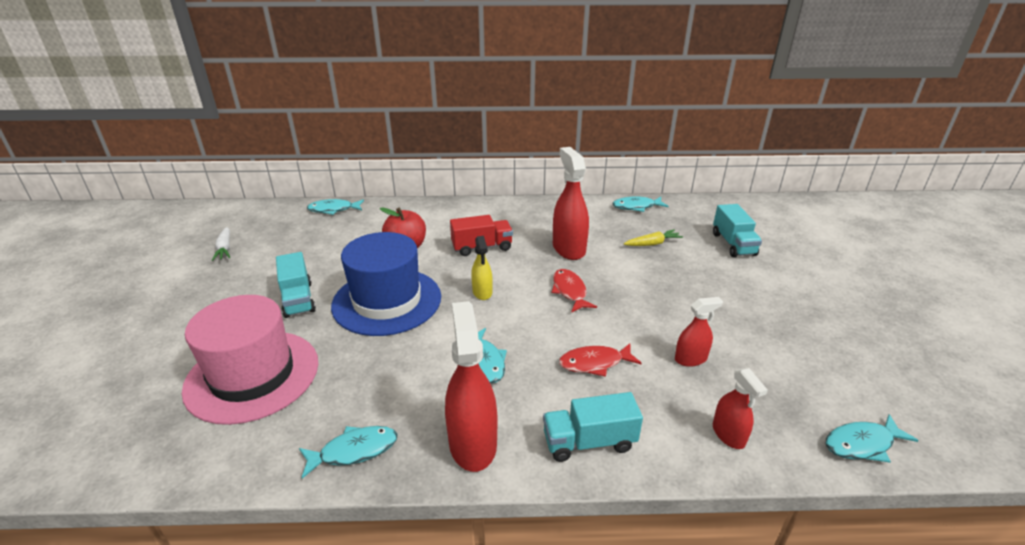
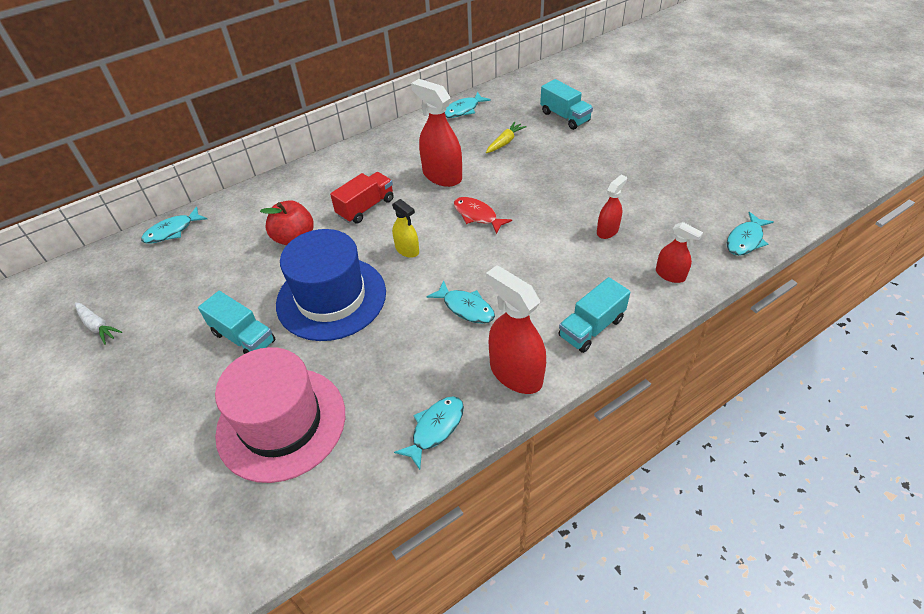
camera: 30 degrees left, 15 degrees up
(594, 363) = (546, 267): red fish -> none

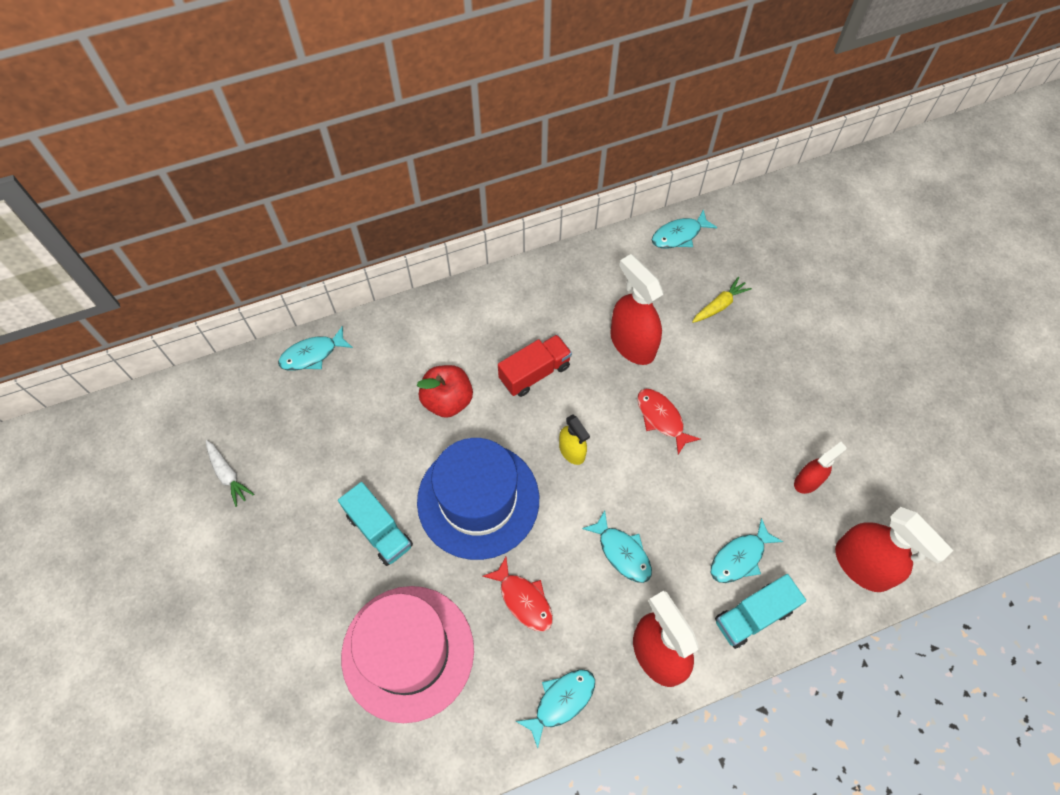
camera: 10 degrees right, 15 degrees up
(385, 359) = (523, 599): none -> red fish
(565, 117) = (804, 279): turquoise truck -> none
(670, 275) = (862, 565): red spray bottle -> red spray bottle, size x1.79
(745, 240) = (965, 536): turquoise fish -> turquoise fish (740, 557)

